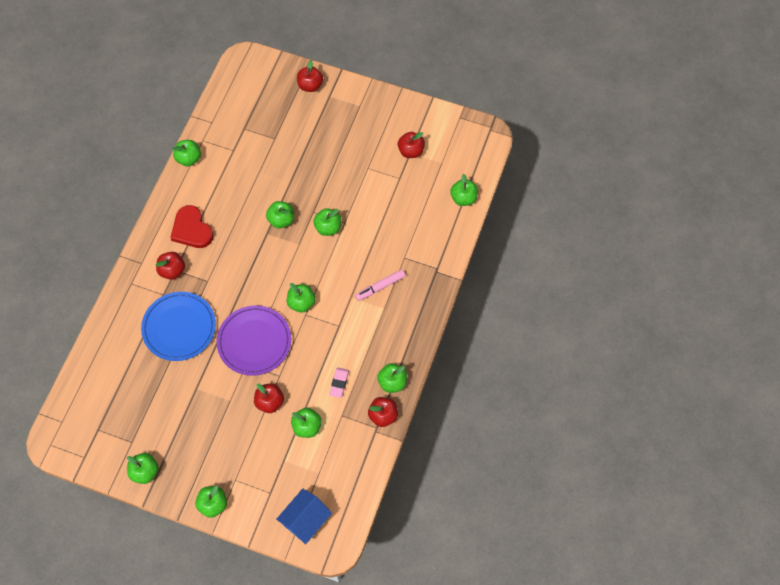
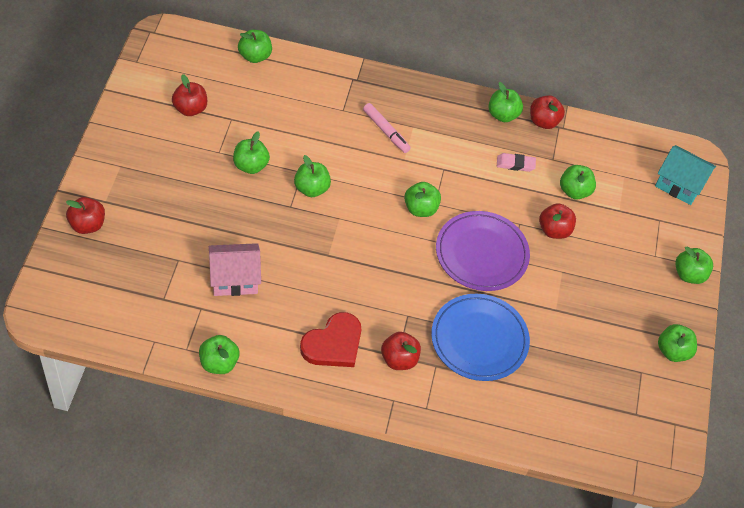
camera: 105 degrees left, 10 degrees down
(254, 172) = (234, 279): none -> pink house
(281, 220) = (306, 240): green apple -> green apple (250, 165)
(305, 520) = (679, 184): blue house -> turquoise house

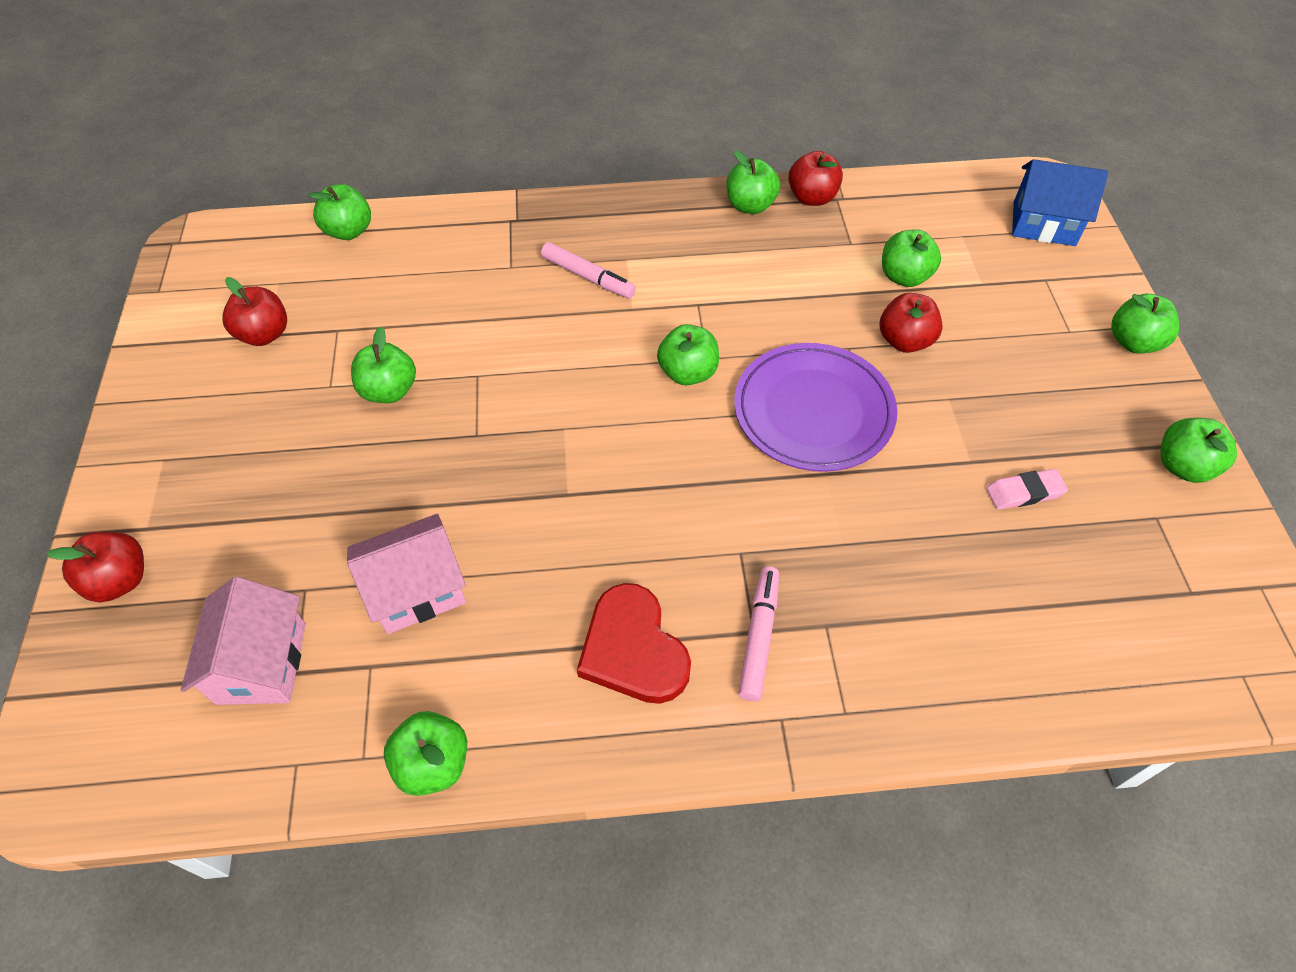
camera: 10 degrees left, 0 degrees up
(148, 289) = (261, 663): none -> pink house
(311, 188) = (502, 396): green apple -> none
(333, 344) = (633, 649): red heart -> red heart turned 120 degrees clockwise
(399, 359) = (759, 637): red apple -> pink marker
(479, 339) = (876, 553): blue plate -> none
(515, 164) = (800, 265): pink eraser -> pink eraser (1024, 492)
(679, 184) = (1044, 224): turquoise house -> blue house

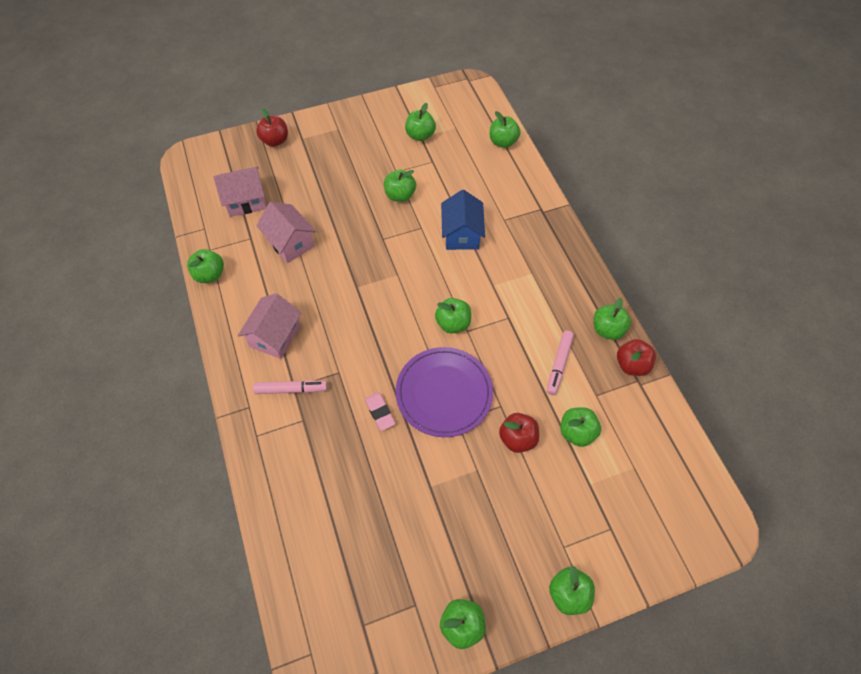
camera: 75 degrees right, 5 degrees up
(264, 334) = (420, 135): red apple -> green apple
(588, 277) = (509, 258): pink marker -> pink marker (559, 364)
(633, 649) = (275, 336): red heart -> pink house
(1024, 492) = (414, 520): pink eraser -> pink eraser (380, 412)
(1044, 224) = (672, 526): blue house -> blue house (461, 234)

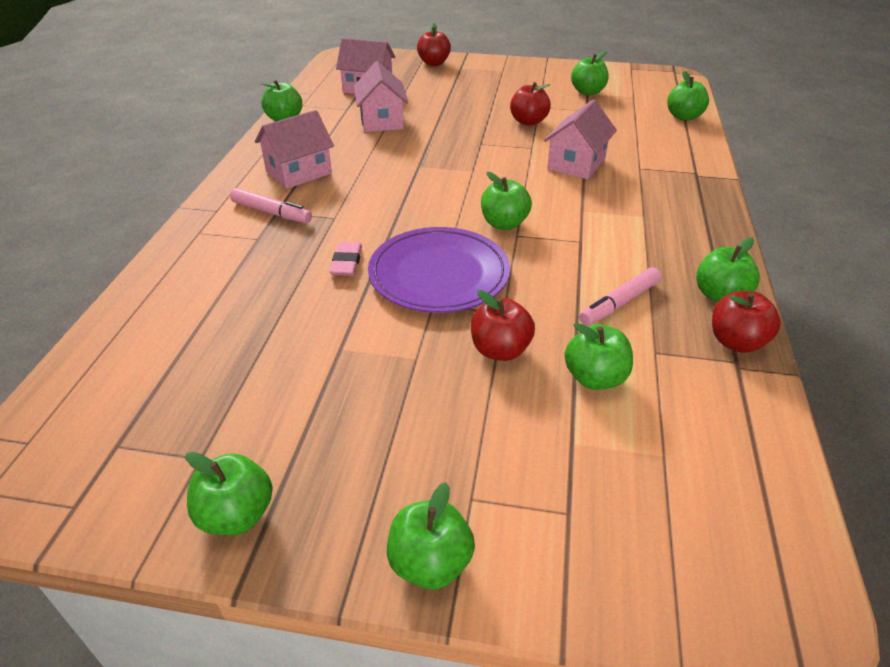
camera: 30 degrees right, 20 degrees down
(400, 195) = (528, 121): green apple -> red apple
(461, 234) = (576, 164): blue house -> pink house

